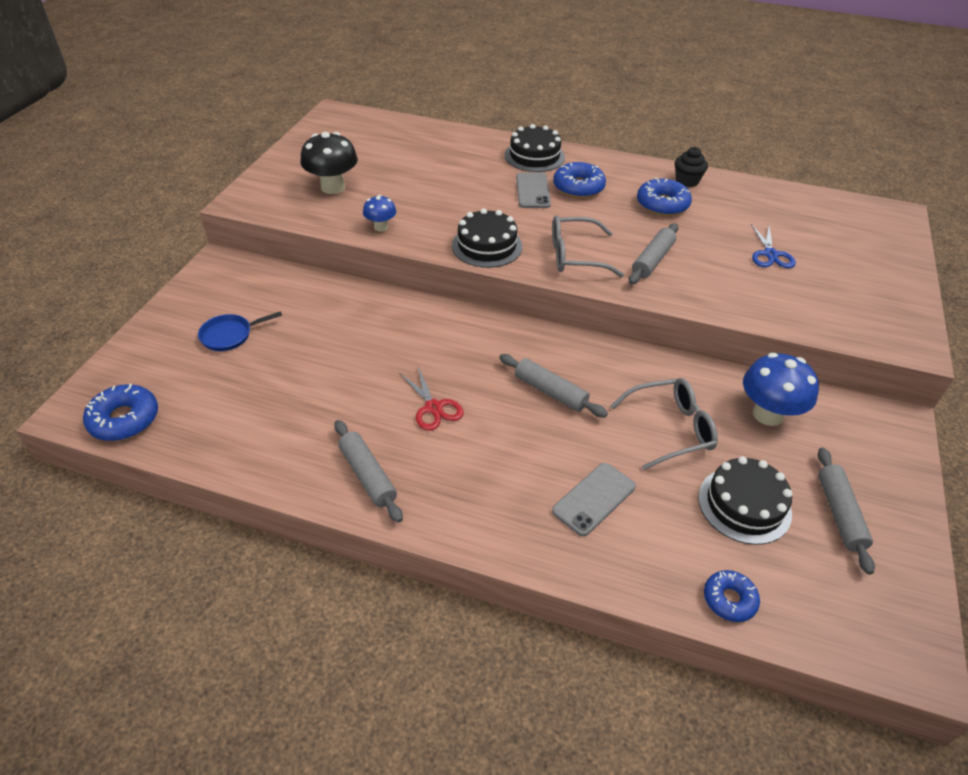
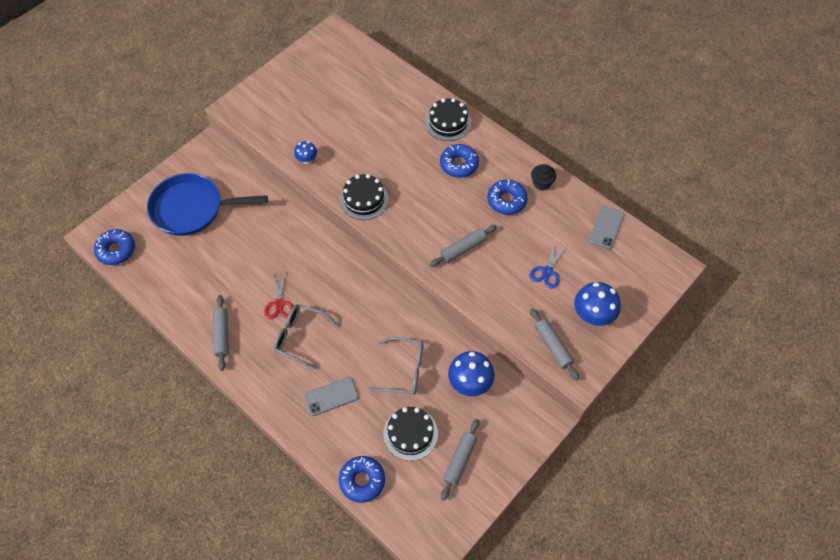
camera: 25 degrees right, 15 degrees up
(229, 335) = (192, 208): blue pan -> blue pan, size x2.28
(333, 187) = (295, 112): black mushroom -> none
(533, 191) = (425, 158): grey phone -> grey phone (606, 227)
(550, 392) = (351, 318): grey rolling pin -> grey rolling pin (553, 346)
(575, 256) = (415, 227): grey glasses -> grey glasses (300, 337)
(729, 600) = (362, 481): blue donut -> blue donut, size x1.53
(862, 280) = (592, 316): none -> blue mushroom

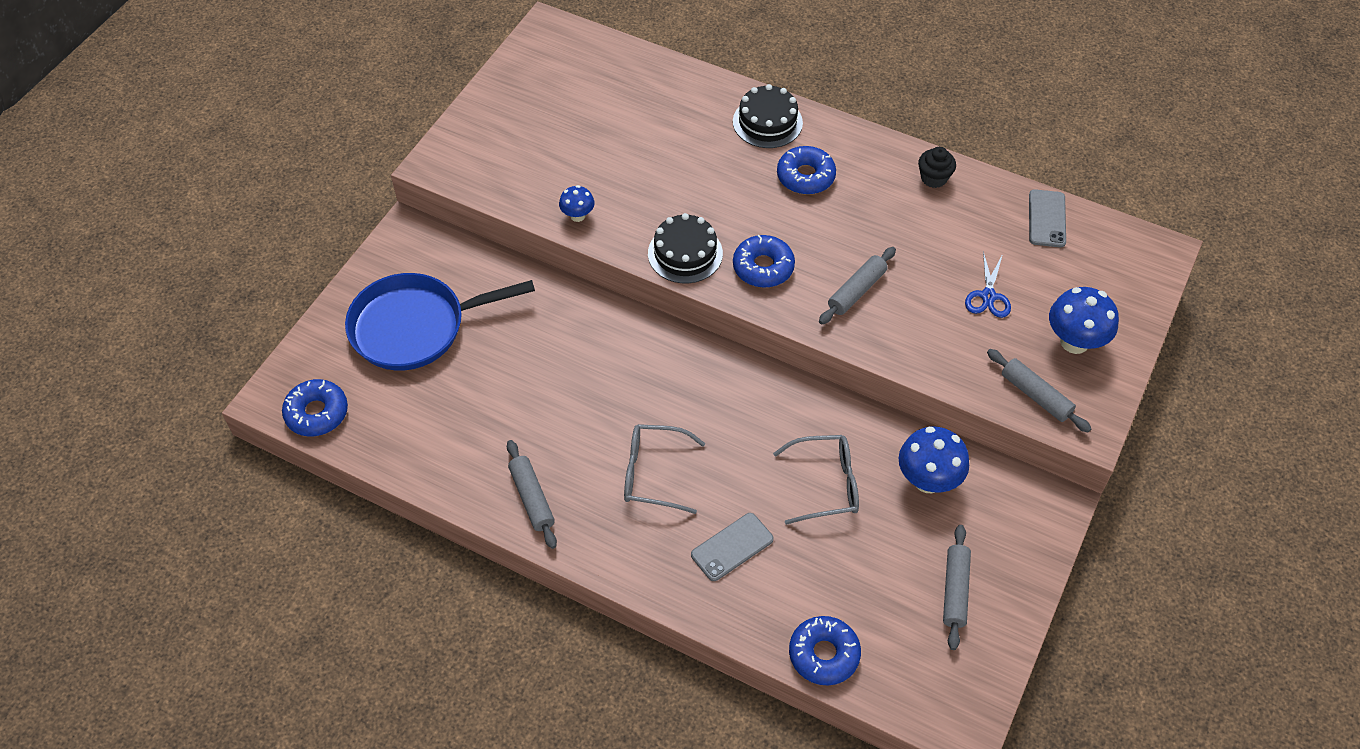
camera: 15 degrees left, 5 degrees down
(279, 304) = (603, 434): red scissors -> none
(410, 433) = (869, 570): black cake -> none
(506, 200) = (893, 212): blue donut -> blue donut (763, 267)

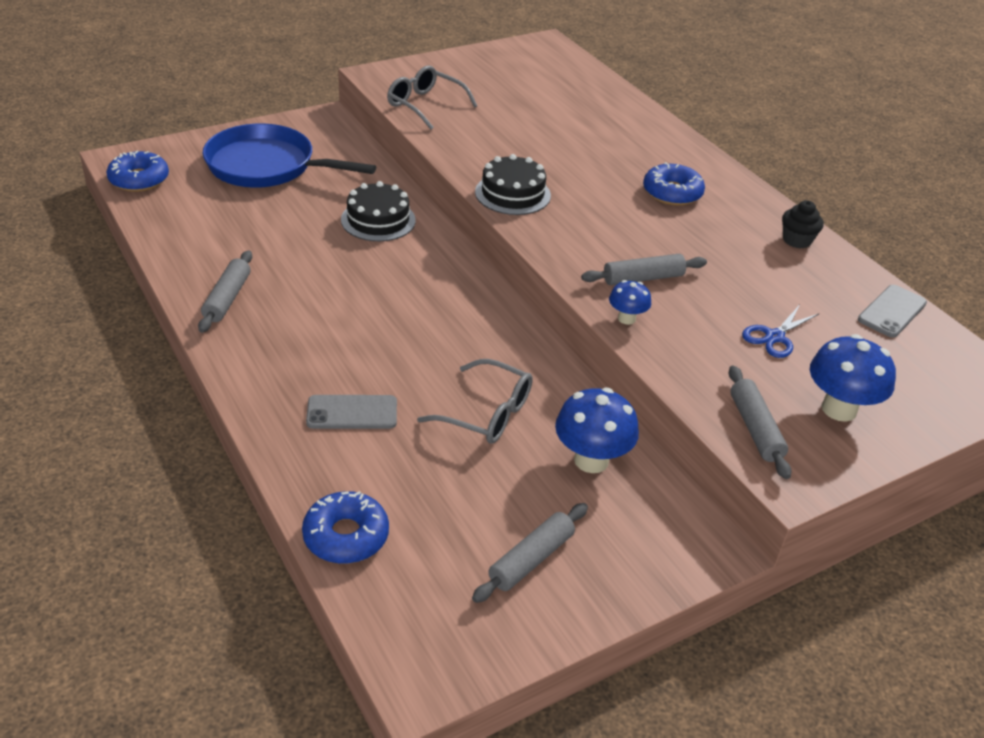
camera: 30 degrees right, 15 degrees down
(577, 216) = (450, 140): blue mushroom -> blue mushroom (626, 319)
(653, 474) = (342, 331): grey glasses -> grey glasses (425, 105)
(763, 267) = (571, 229): blue donut -> none
(767, 122) = (672, 151): black cake -> black cake (378, 220)

